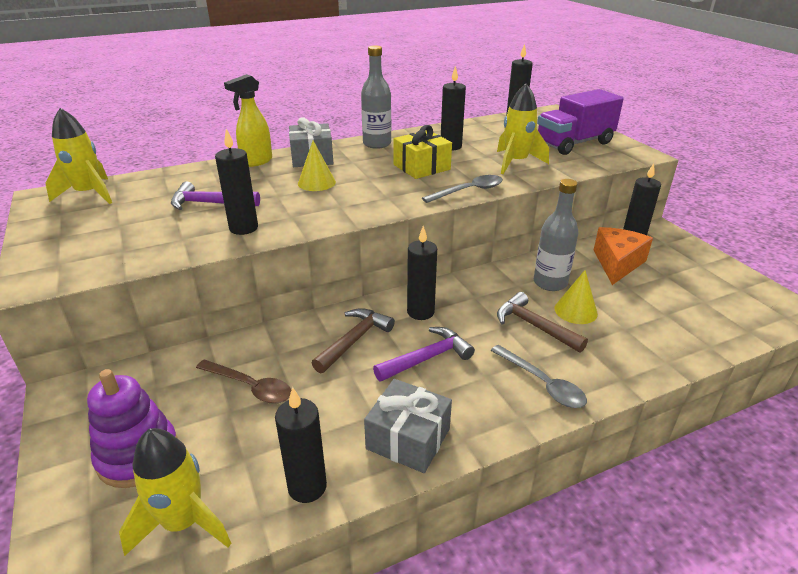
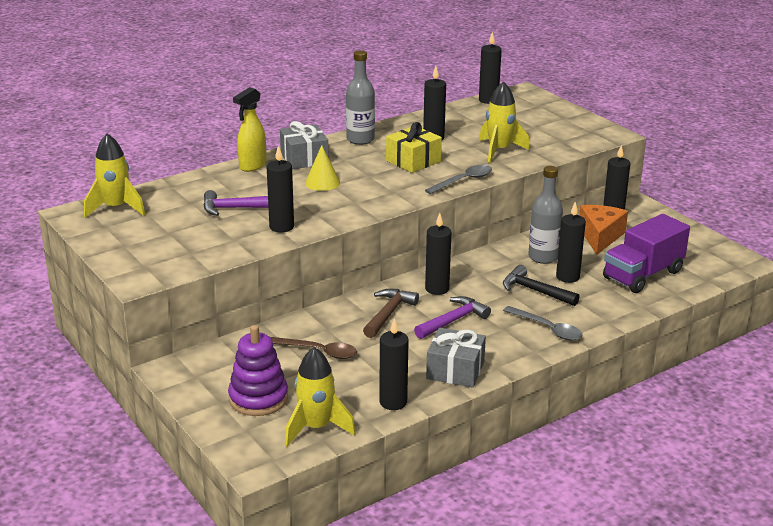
camera: 10 degrees left, 5 degrees down
(534, 326) = (534, 291): brown hammer -> black hammer
(574, 143) = (550, 127): purple truck -> purple truck (643, 275)
(575, 311) = (567, 277): yellow cone -> black candle

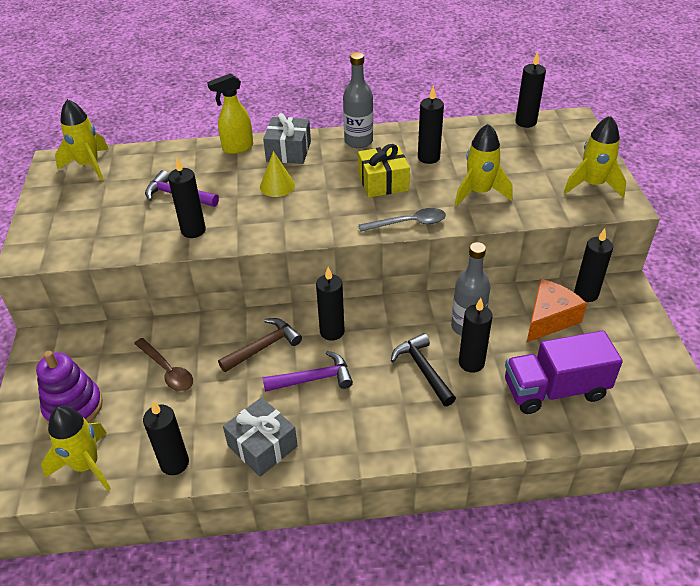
camera: 30 degrees right, 15 degrees up
(547, 329) = (394, 427): grey spoon -> none
(580, 128) = (592, 185): none -> yellow rocket

